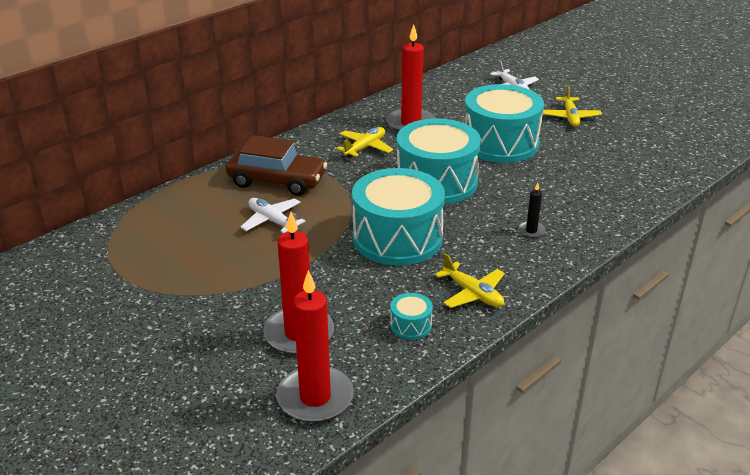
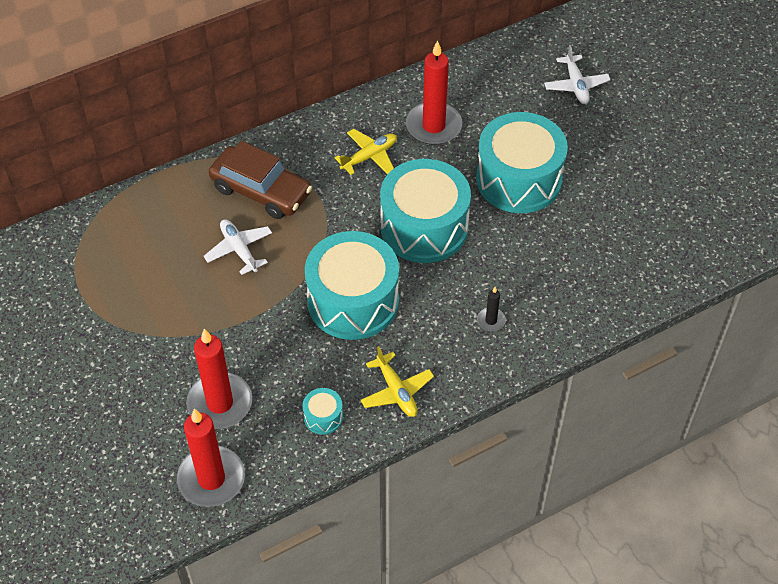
camera: 15 degrees right, 20 degrees up
(570, 117) = (619, 151): yellow plane -> none

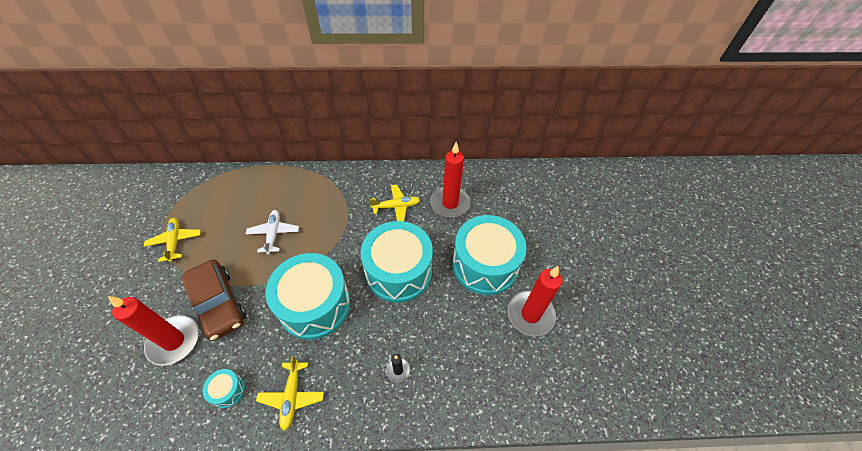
camera: 25 degrees right, 0 degrees up
(119, 310) = (175, 242): none -> yellow plane
(211, 479) = (118, 402): red candle -> red candle (530, 314)
(261, 191) = (316, 201): brown car -> brown car (218, 304)
(576, 85) = (563, 214): white plane -> none

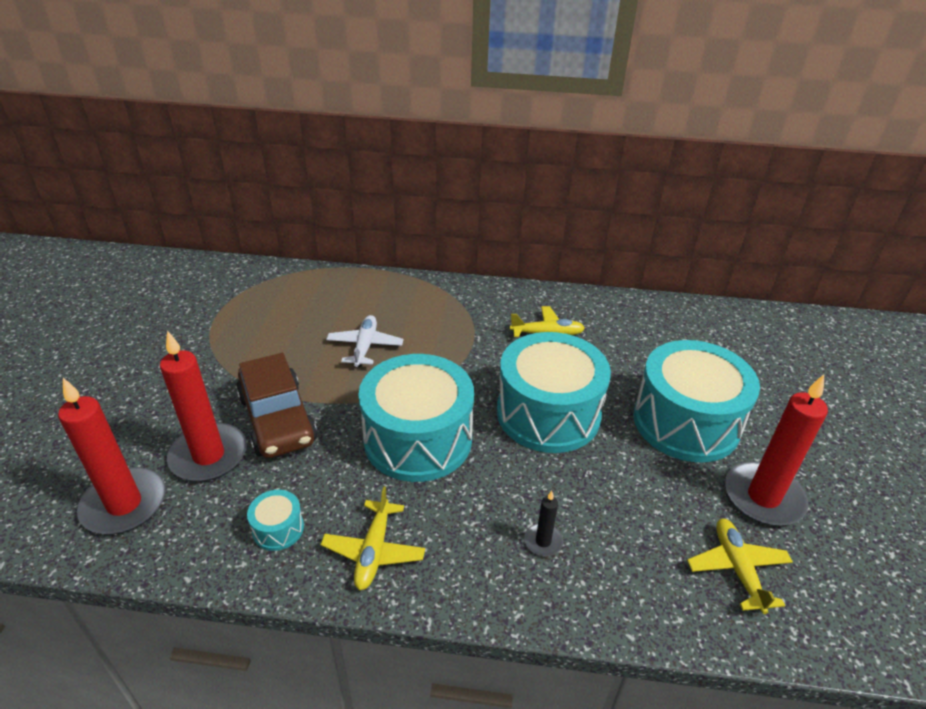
camera: 10 degrees right, 15 degrees down
(175, 242) = (226, 339): yellow plane -> yellow plane (737, 569)
(450, 203) = (630, 340): red candle -> red candle (124, 504)

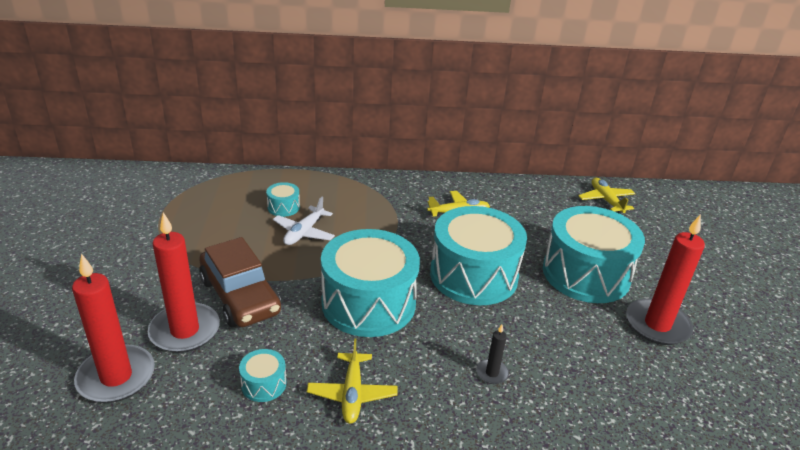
camera: 10 degrees left, 5 degrees down
(349, 314) = (283, 207): none -> turquoise drum
(365, 346) = (304, 232): white plane -> white plane turned 150 degrees counterclockwise
(737, 569) = (648, 379): yellow plane -> yellow plane (606, 200)

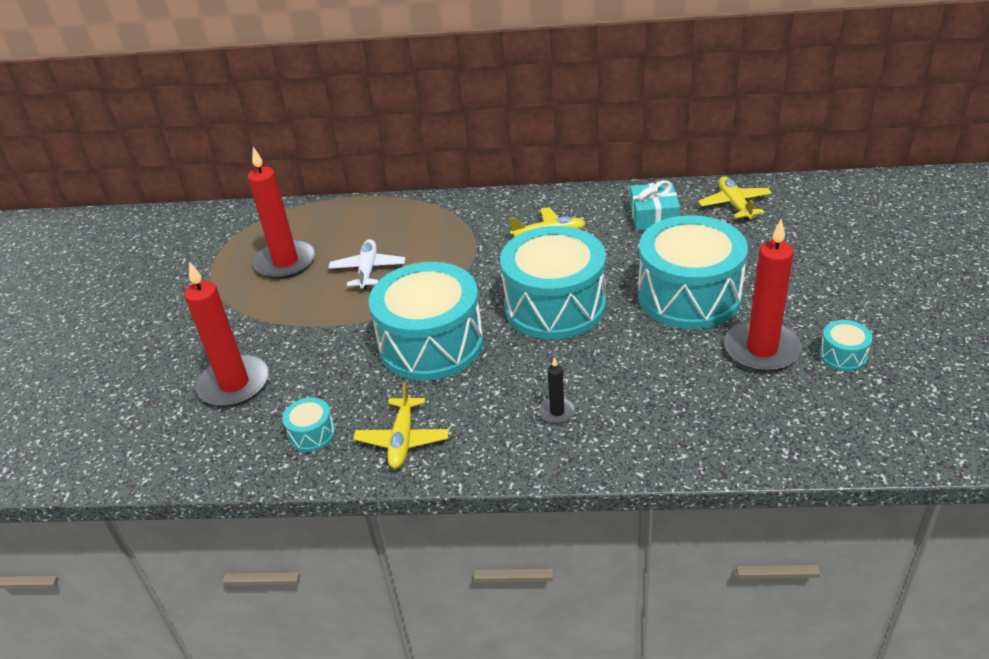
camera: 10 degrees right, 5 degrees up
(116, 377) = (165, 433): red candle -> red candle (286, 262)
(240, 296) = (293, 345): brown car -> none
(283, 207) = (347, 242): turquoise drum -> turquoise drum (843, 355)
(304, 232) = (368, 270): white plane -> white plane turned 150 degrees clockwise
(543, 205) = (654, 216): none -> turquoise gift

